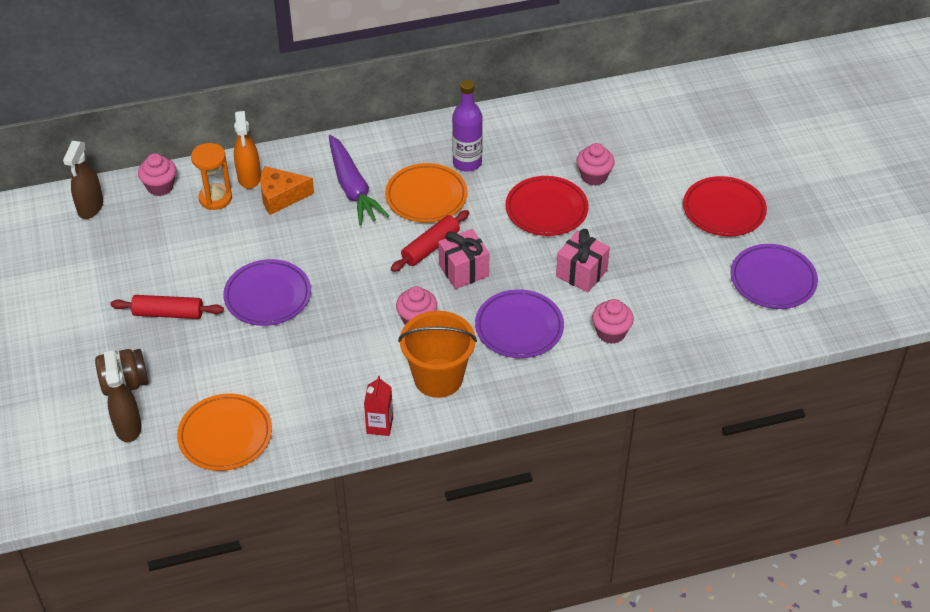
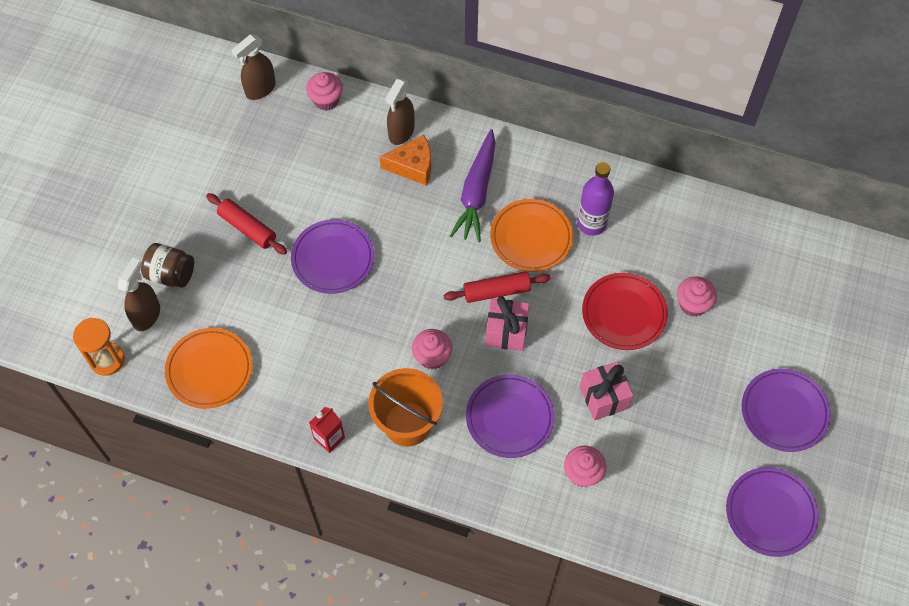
camera: 35 degrees right, 15 degrees up
(215, 198) = (360, 137): orange hourglass -> orange hourglass (107, 360)
(249, 178) = (401, 132): orange spray bottle -> brown spray bottle
(281, 196) = (413, 166): orange cheese -> orange cheese turned 150 degrees clockwise
(724, 210) = (784, 412): red plate -> purple plate

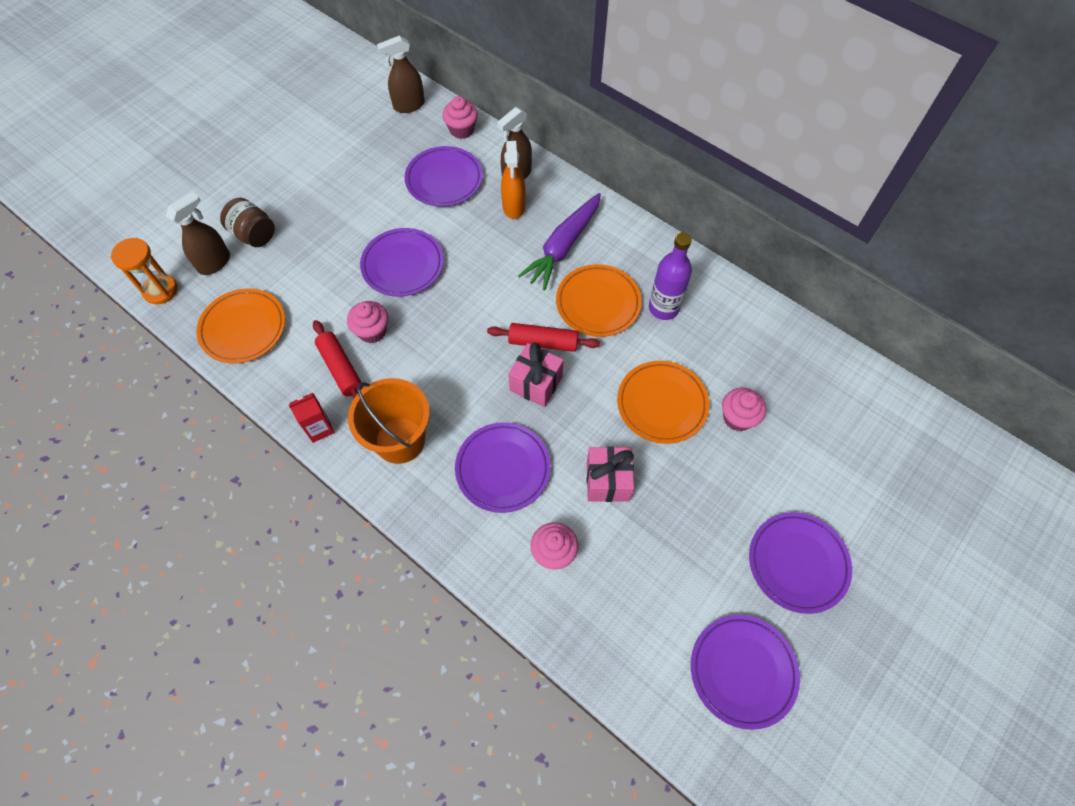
camera: 20 degrees right, 0 degrees up
(247, 228) = (340, 215): red rolling pin -> red rolling pin (341, 368)
(333, 159) = (444, 179): none -> purple plate
(413, 166) = (514, 206): orange cheese -> orange spray bottle
(432, 357) = (453, 384): pink cupcake -> pink cupcake (372, 331)
(624, 313) = (662, 404): red plate -> orange plate

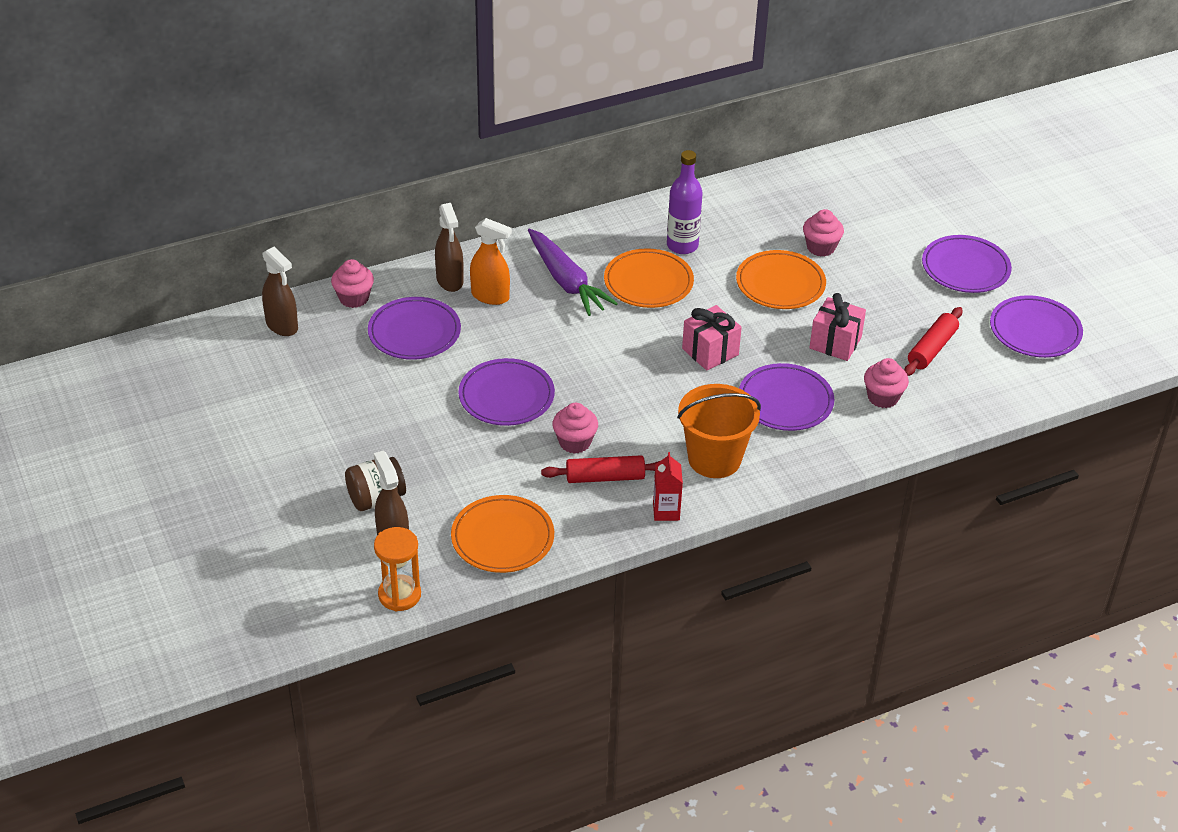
camera: 65 degrees left, 20 degrees down
(409, 105) = (282, 326): brown spray bottle -> brown spray bottle turned 45 degrees counterclockwise
(543, 342) = (668, 332): red rolling pin -> red rolling pin (932, 349)

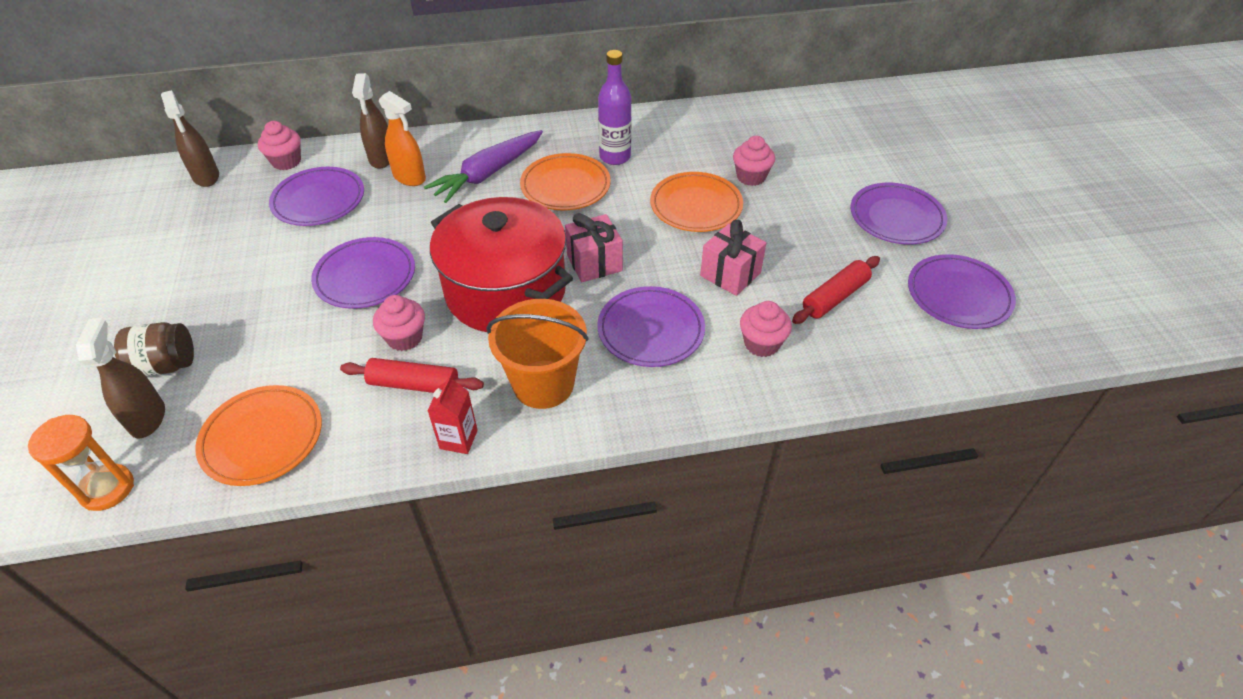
camera: 15 degrees right, 5 degrees up
(566, 281) = (488, 174): purple carrot -> purple carrot turned 60 degrees clockwise
(642, 389) = (506, 291): none -> red pot

